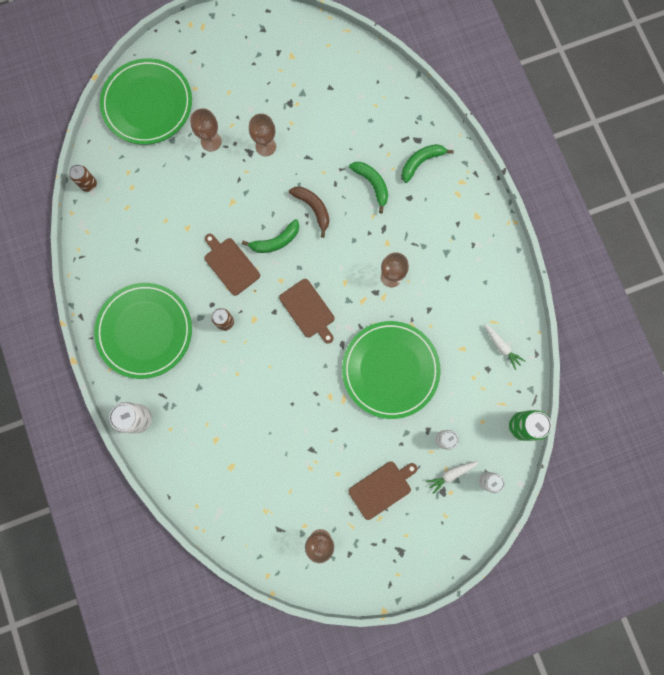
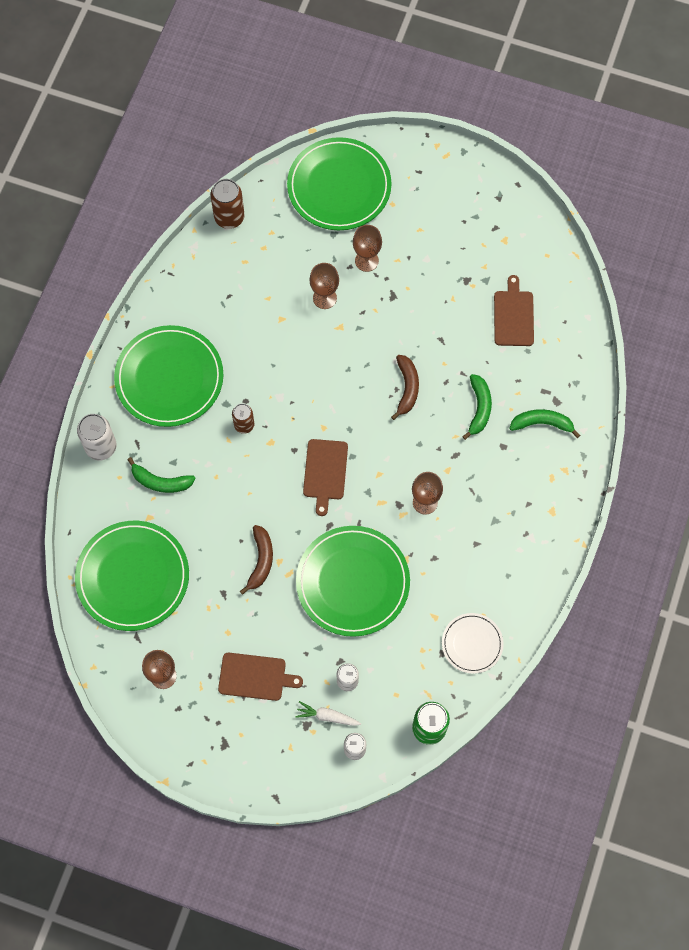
camera: 40 degrees right, 10 degrees down
(89, 184) = (229, 217): brown can -> brown can, size x1.55
(230, 264) = (291, 380): brown cutting board -> brown cutting board (513, 316)
(240, 490) = (133, 577): none -> green plate
(265, 146) = (411, 301): brown goblet -> brown goblet (324, 298)
(275, 241) = (348, 390): green banana -> green banana (160, 481)
(317, 406) = (260, 561): none -> brown banana
(501, 346) = (472, 644): white carrot -> white plate

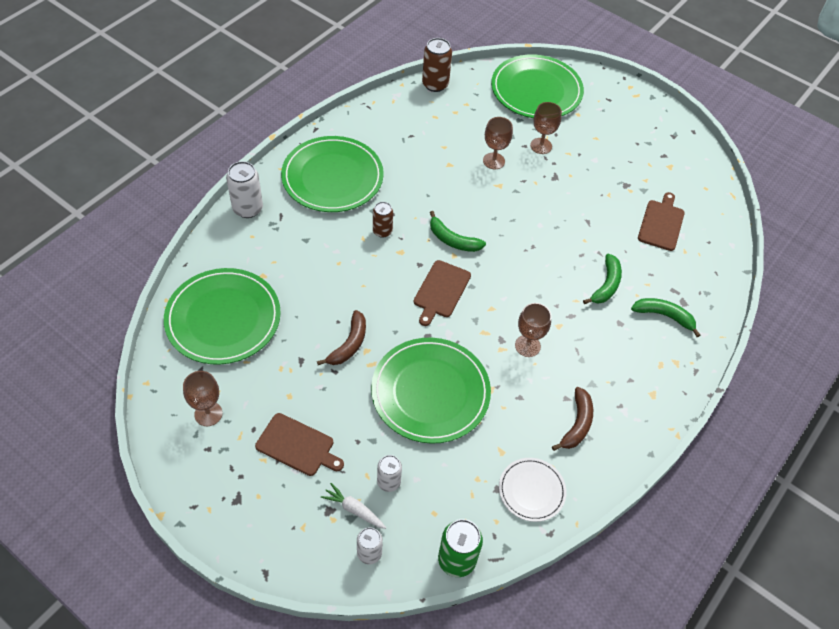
camera: 15 degrees right, 15 degrees down
(160, 481) = (286, 251): green banana -> green banana (452, 240)
(407, 388) = (543, 249): brown banana -> brown banana (577, 424)

